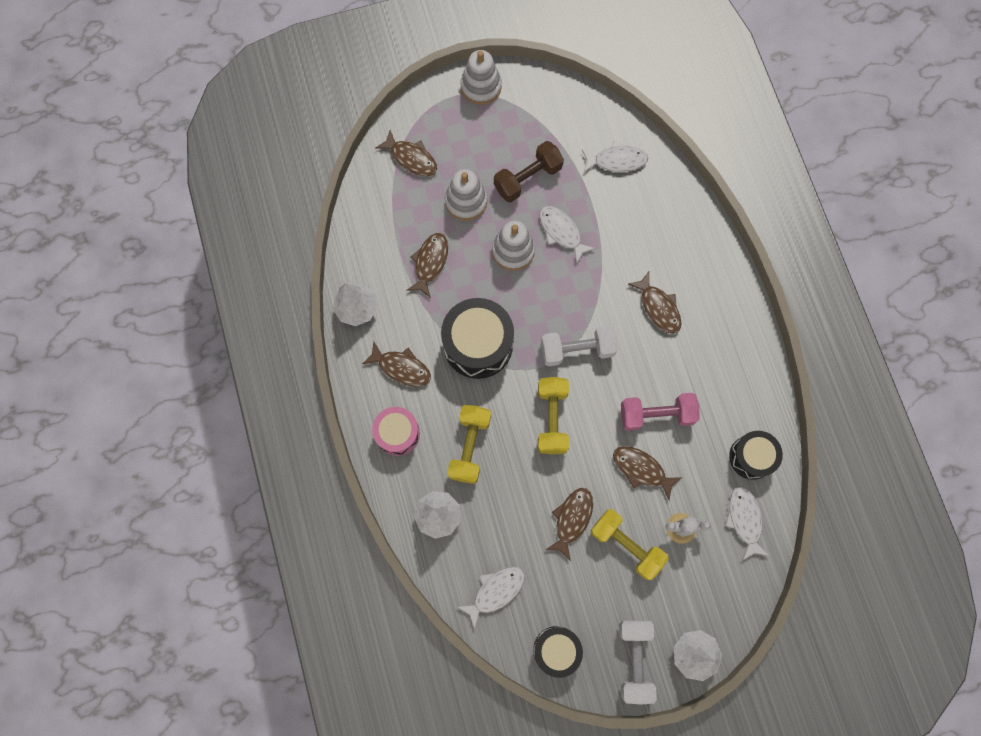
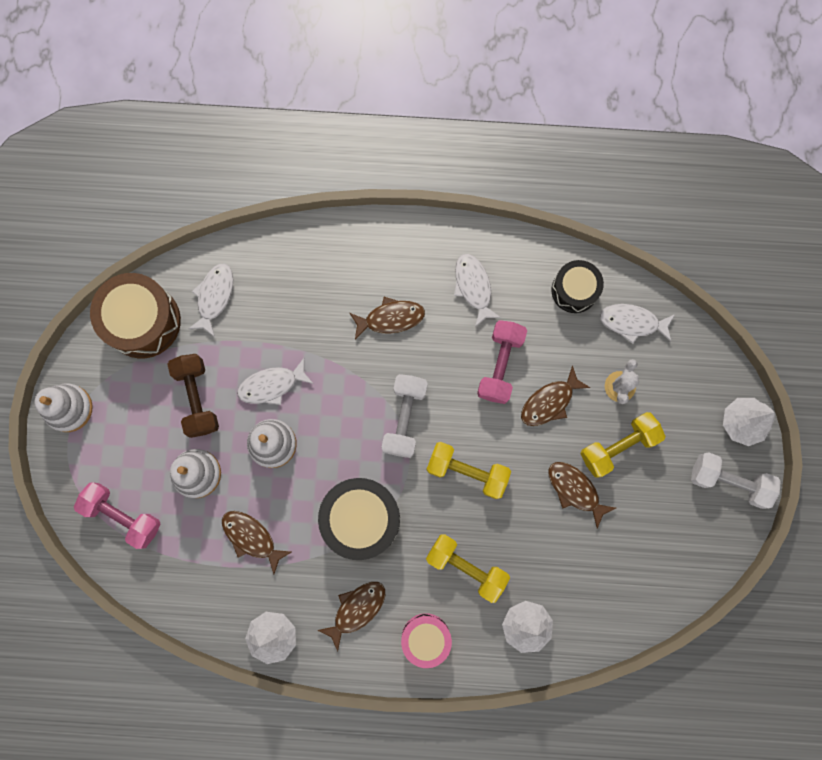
camera: 70 degrees left, 5 degrees up
(411, 158) = (123, 515): brown fish -> pink dumbbell
(495, 591) = (621, 593): white fish -> white fish (473, 287)
(556, 650) = (696, 554): black drum -> none
(573, 114) = (143, 321): none -> brown drum

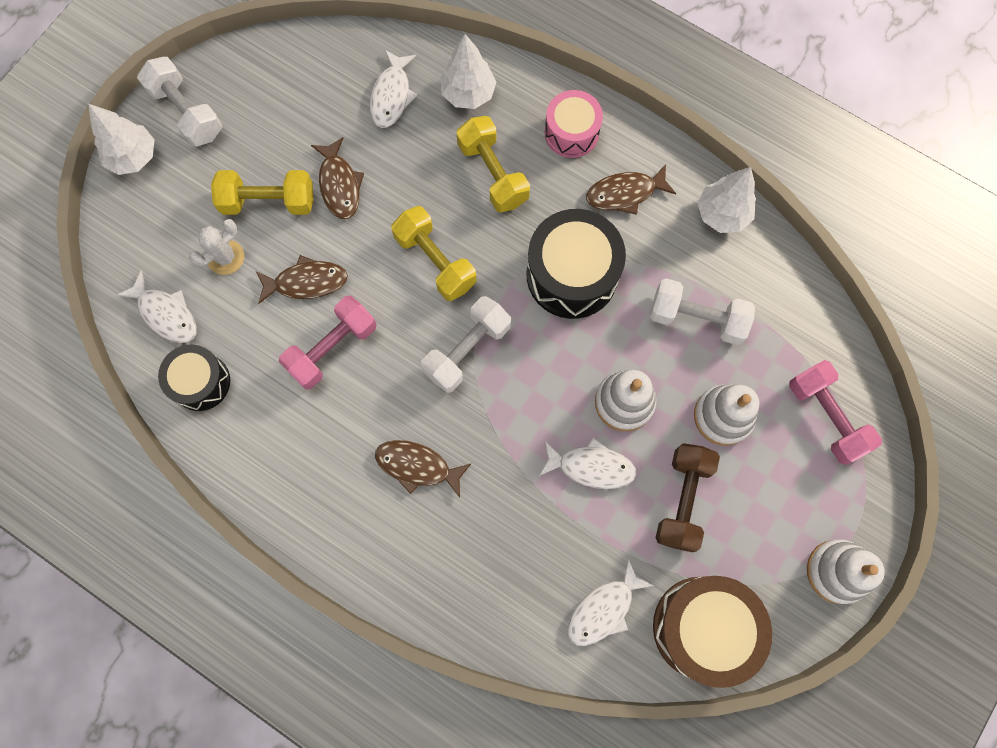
camera: 150 degrees left, 5 degrees down
(251, 537) = (696, 318): brown fish -> white dumbbell
(473, 287) = (305, 449): white fish -> white fish (391, 96)

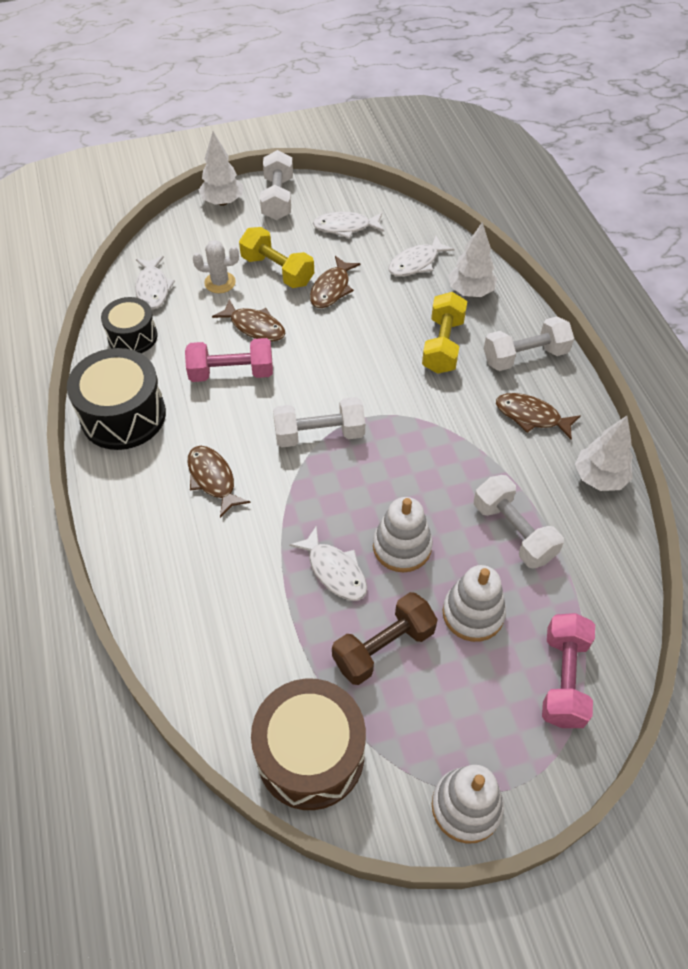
camera: 40 degrees right, 20 degrees down
(435, 261) = (351, 369): yellow dumbbell -> none
(571, 132) = (525, 356): pink drum -> white dumbbell
(572, 275) = (441, 440): black drum -> black drum (123, 415)
(603, 609) = (247, 675): white fish -> white fish (345, 227)

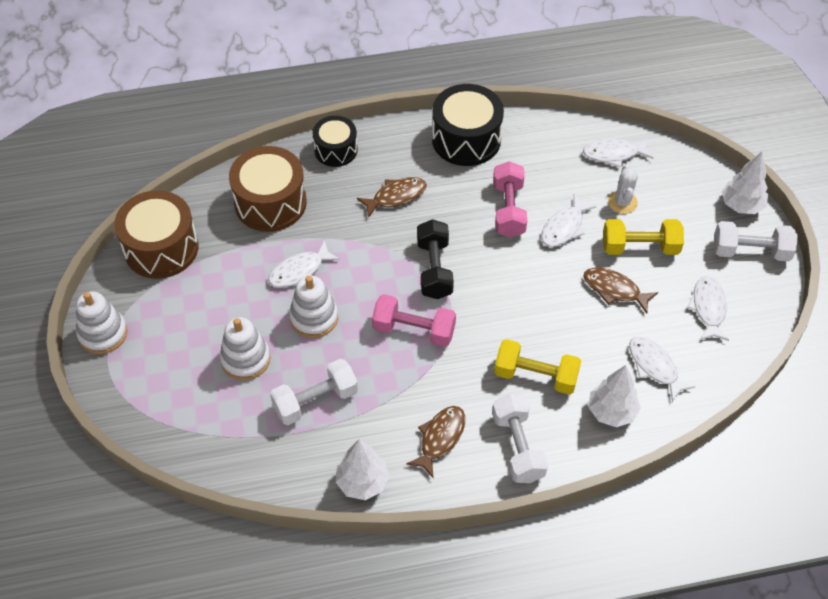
camera: 95 degrees right, 0 degrees up
(132, 337) = (554, 142): black drum -> black drum (336, 150)
(224, 620) = (270, 203): none -> brown drum
(254, 327) = (564, 227): brown fish -> white fish
(277, 270) = (640, 247): yellow dumbbell -> yellow dumbbell turned 45 degrees clockwise
(319, 434) = (434, 269): white dumbbell -> black dumbbell
(383, 647) = (230, 297): brown dumbbell -> none
(563, 679) = (178, 412): pink dumbbell -> pink dumbbell (414, 330)

